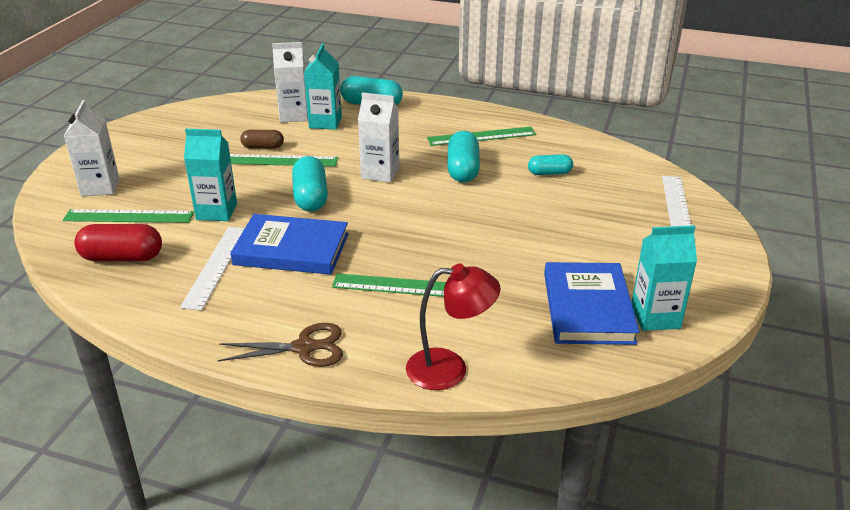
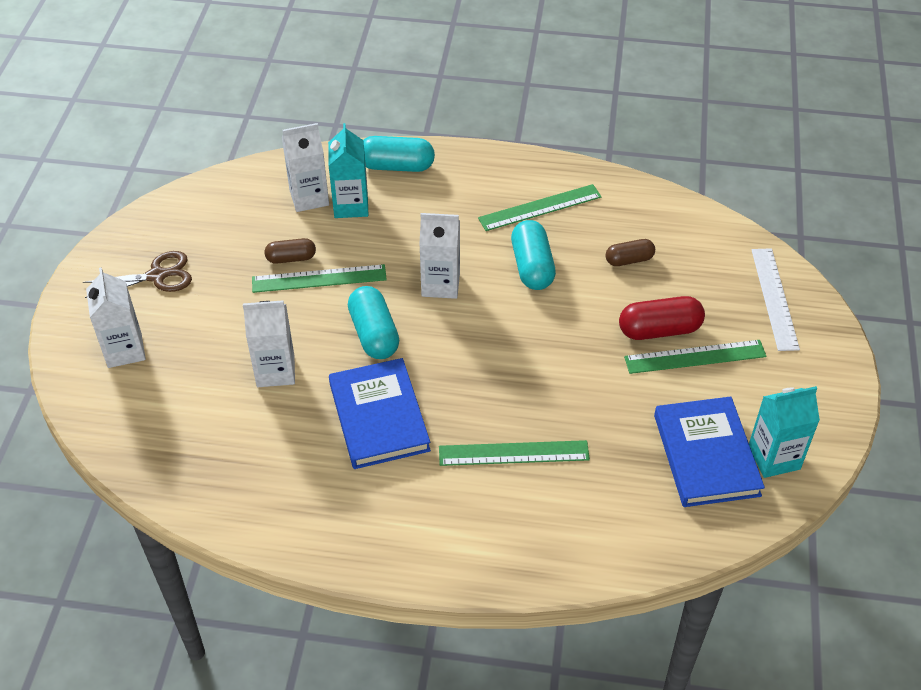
camera: 10 degrees left, 15 degrees up
(122, 257) = (197, 455): red capsule -> red capsule (659, 330)
(128, 216) = (178, 392): green ruler -> green ruler (695, 357)
(216, 211) = (275, 371): turquoise carton -> white carton
(216, 266) = (305, 453): white ruler -> none
(291, 249) = (379, 417): blue book -> blue book turned 75 degrees clockwise
(304, 347) = (436, 550): brown scissors -> brown scissors (157, 276)
(450, 369) = (588, 555): red lamp -> none
(549, 173) = (629, 260): turquoise capsule -> brown capsule

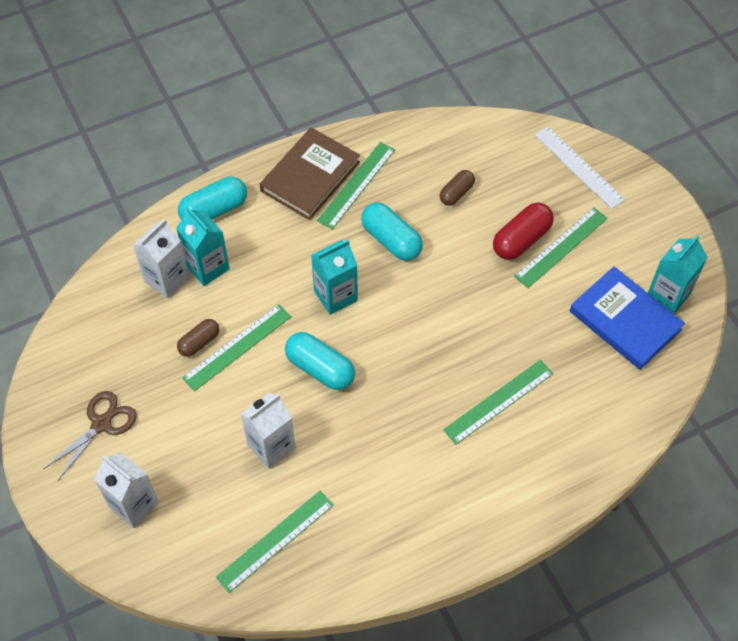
camera: 35 degrees left, 10 degrees up
(209, 447) = (275, 540): none -> green ruler
(379, 417) = (381, 434): blue book -> none
(440, 284) = (335, 296): white carton -> turquoise carton
(503, 181) = (310, 176): none -> brown book

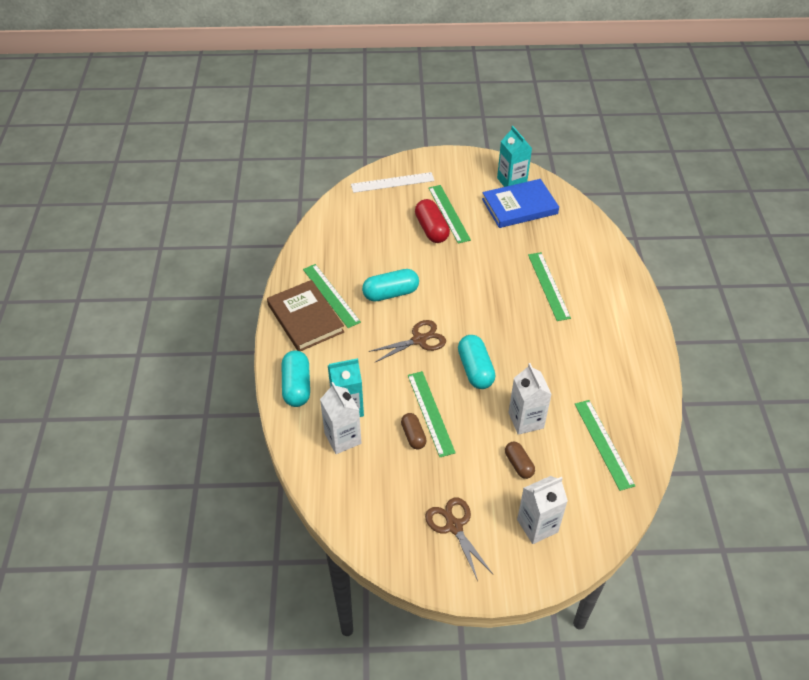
camera: 65 degrees left, 10 degrees down
(320, 368) = (475, 369): turquoise capsule -> turquoise capsule turned 75 degrees counterclockwise
(335, 296) = (419, 340): turquoise carton -> brown scissors
(456, 193) = (373, 246): brown capsule -> brown capsule (518, 464)

